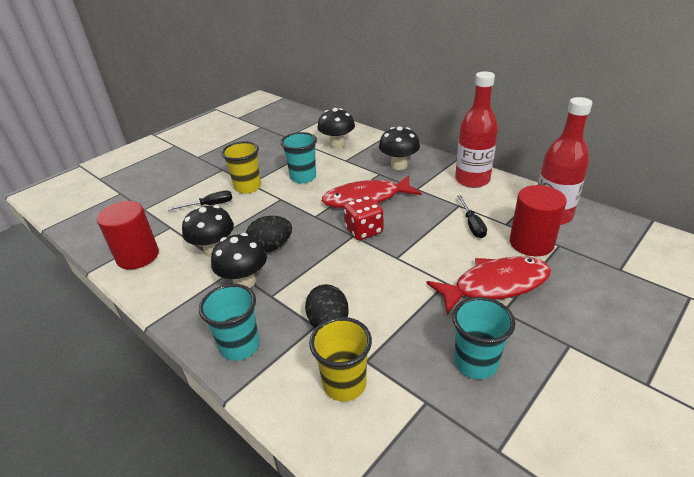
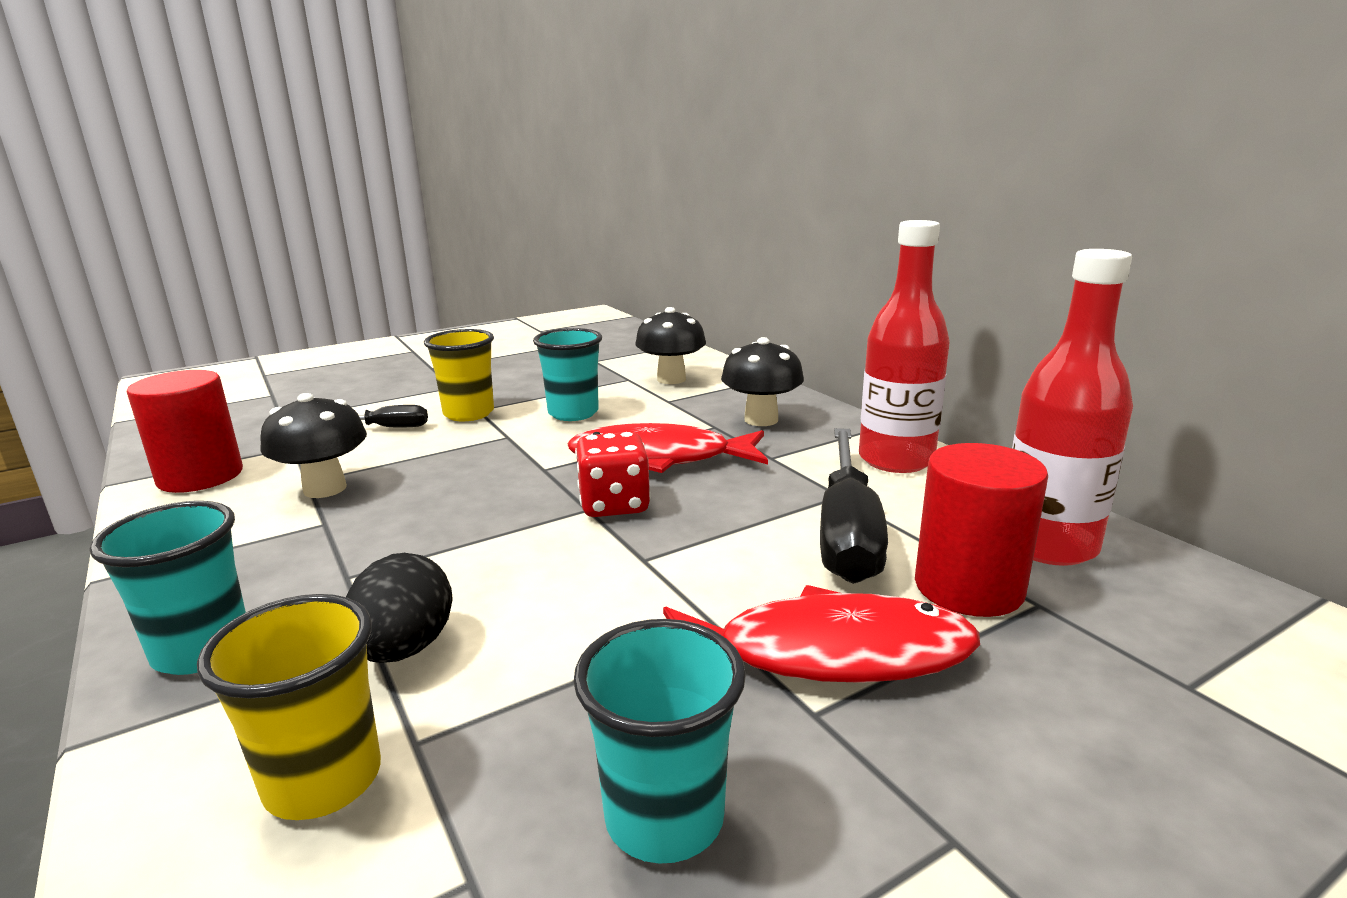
camera: 15 degrees right, 15 degrees down
(244, 282) = (324, 544): black mushroom -> none
(271, 247) = (423, 501): black egg -> none
(472, 225) = (847, 532): black screwdriver -> black screwdriver, size x1.97

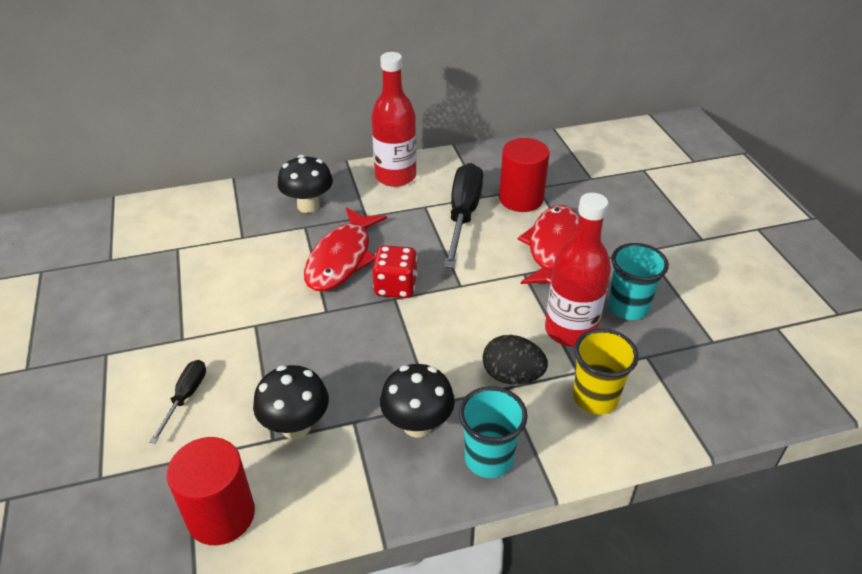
camera: 75 degrees left, 20 degrees up
(468, 413) = (189, 344): yellow cup -> none
(573, 413) = (233, 286): turquoise cup -> none
(671, 379) = (198, 227): black mushroom -> black mushroom (417, 425)
(847, 532) = (463, 215): black screwdriver -> black screwdriver turned 105 degrees counterclockwise
(1047, 545) = (498, 167): red bottle -> red bottle (570, 330)

